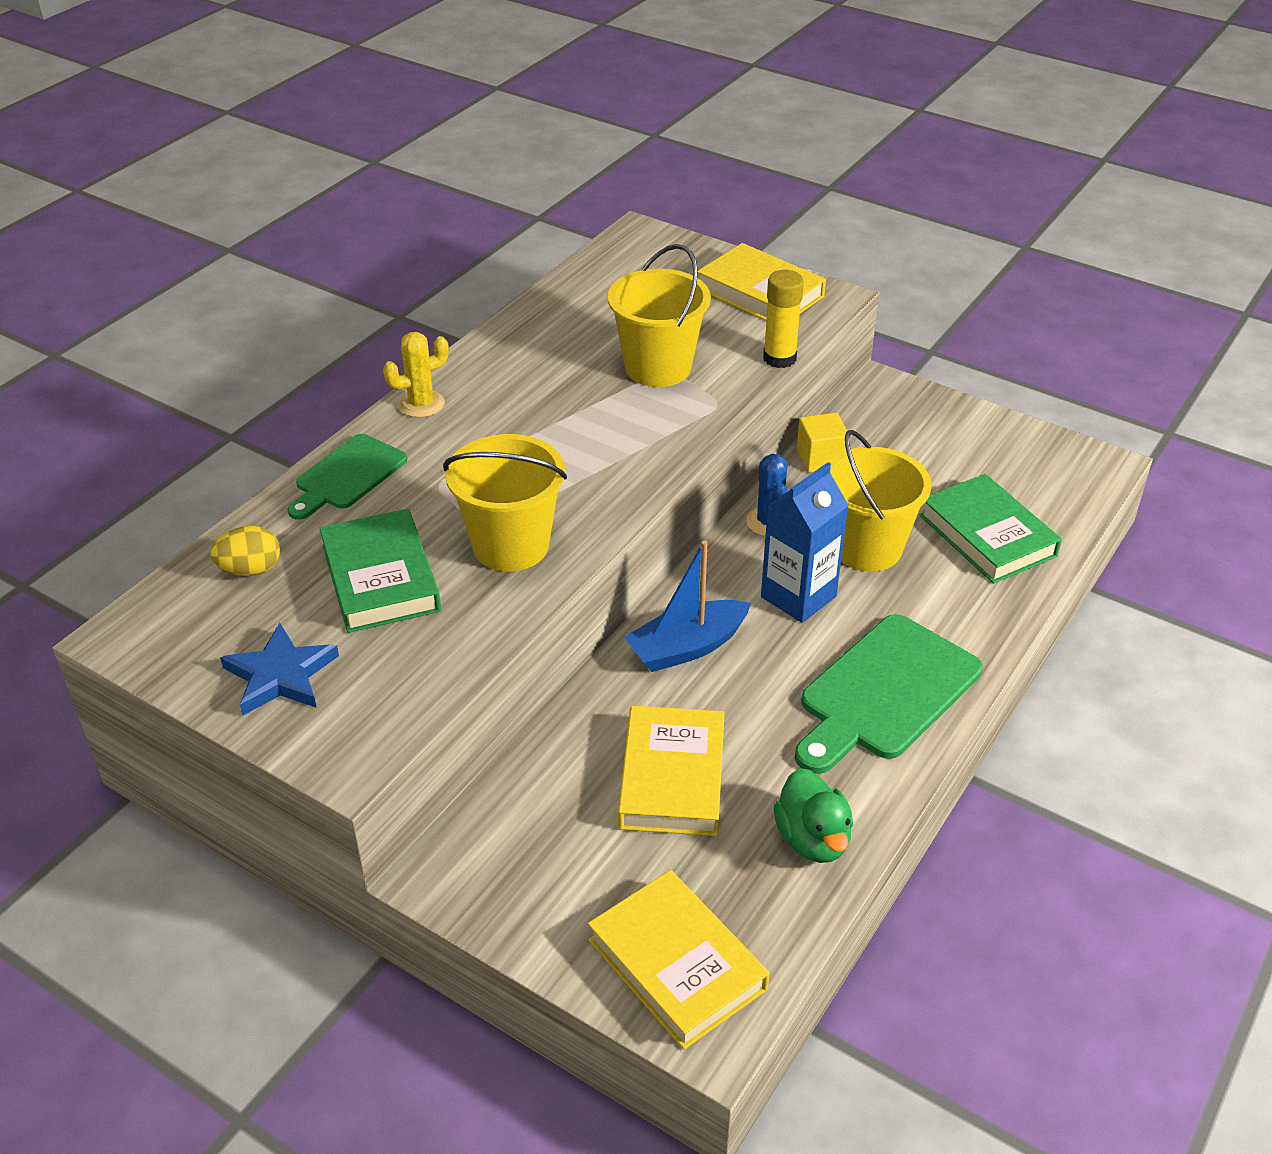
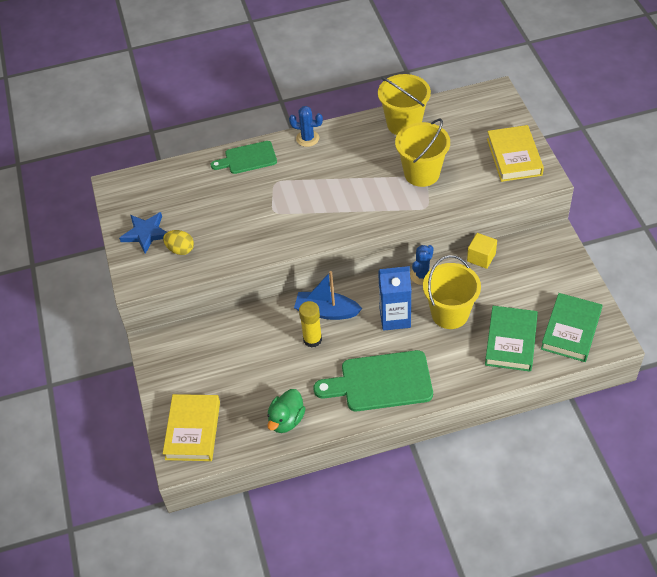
camera: 45 degrees right, 10 degrees up
(250, 570) = (176, 182): yellow egg -> yellow egg (180, 249)
(381, 578) = (215, 213): green book -> green book (571, 330)
(421, 404) = (307, 138): yellow cactus -> blue cactus
(511, 545) = (273, 227): yellow bucket -> yellow bucket (404, 124)
(672, 777) = (264, 361): yellow book -> none
(779, 358) = (480, 198): yellow glue stick -> yellow glue stick (312, 339)

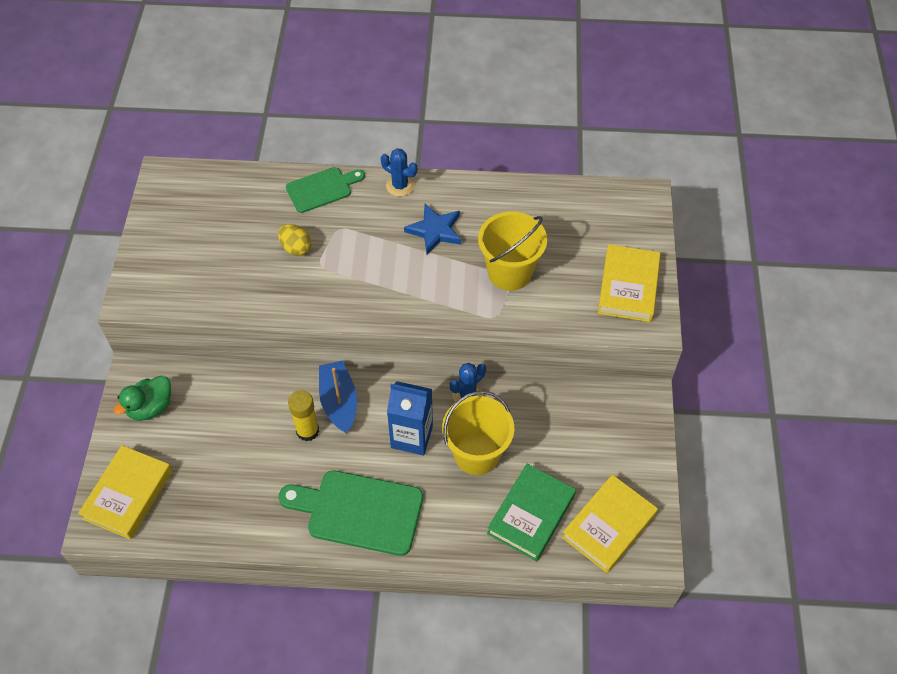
camera: 15 degrees right, 5 degrees up
(146, 233) = (169, 245): blue star -> blue star (435, 230)
(180, 249) = (196, 277): yellow egg -> yellow egg (296, 248)
(247, 158) = (322, 189): green cutting board -> green cutting board turned 150 degrees clockwise
(286, 420) = (233, 520): green duck -> green duck (150, 407)
(326, 311) = (339, 402): blue boat -> blue boat turned 45 degrees clockwise
(404, 124) = (518, 202): yellow bucket -> none
(481, 257) = (545, 395): yellow cube -> none
(571, 330) = (608, 526): green book -> yellow book

